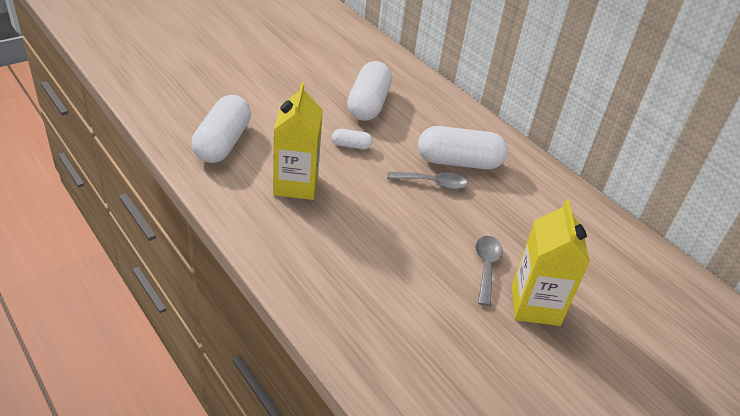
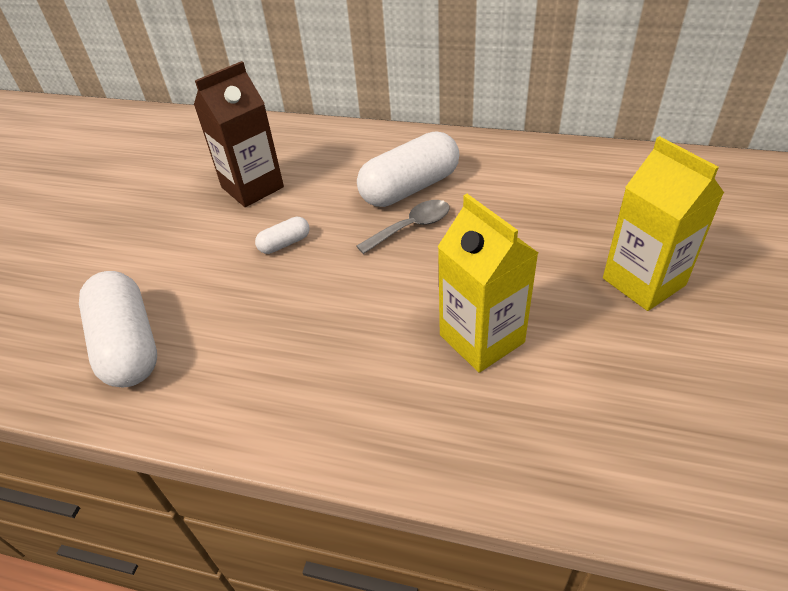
camera: 30 degrees left, 5 degrees up
(296, 185) = (273, 332): yellow carton -> yellow carton (481, 338)
(368, 104) = (252, 187): white capsule -> brown carton
(486, 267) = (560, 277): grey spoon -> none

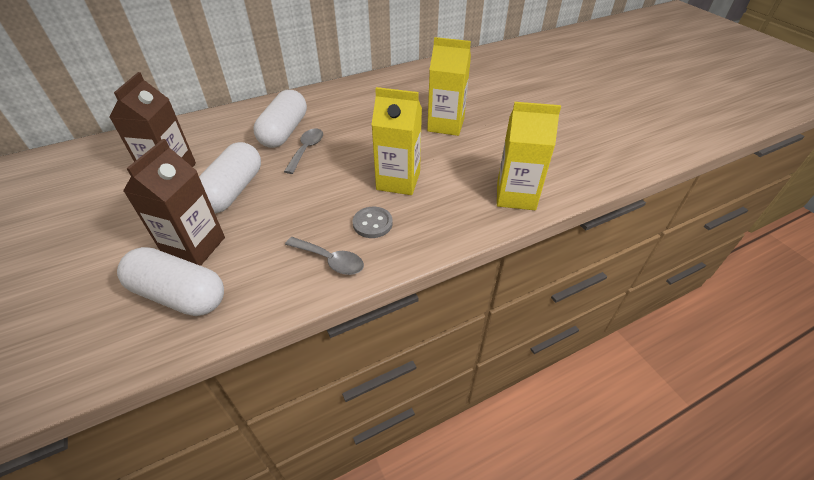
camera: 45 degrees left, 0 degrees up
(190, 295) = (195, 247): none -> brown carton
(284, 244) = (233, 191): white capsule -> white capsule, size x2.15
(292, 404) = (330, 260): none -> grey spoon
(388, 384) = (372, 223): none -> grey button
(643, 476) = (516, 196): none -> yellow carton

